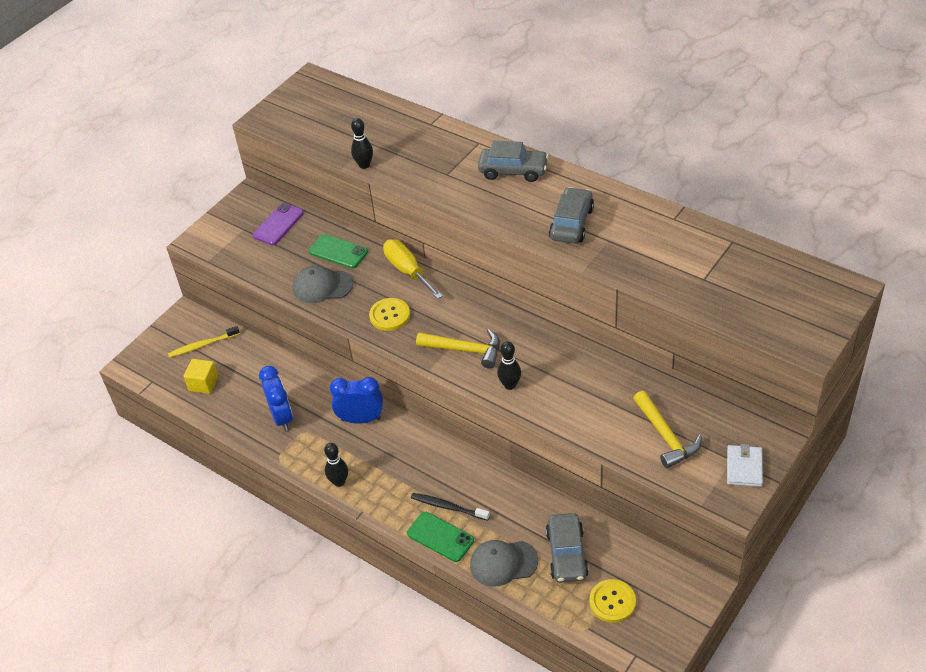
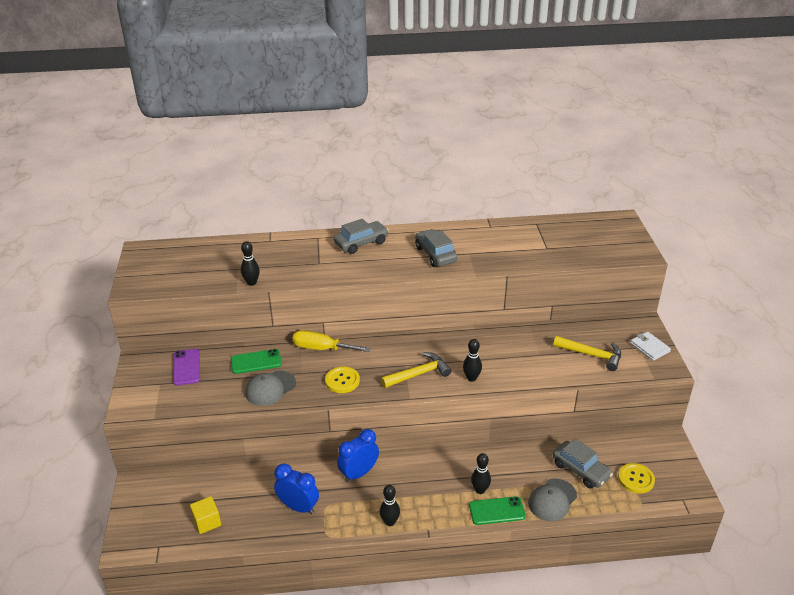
camera: 45 degrees left, 10 degrees down
(202, 345) = (175, 497): yellow toothbrush -> none
(448, 507) = (480, 490): black toothbrush -> black bowling pin

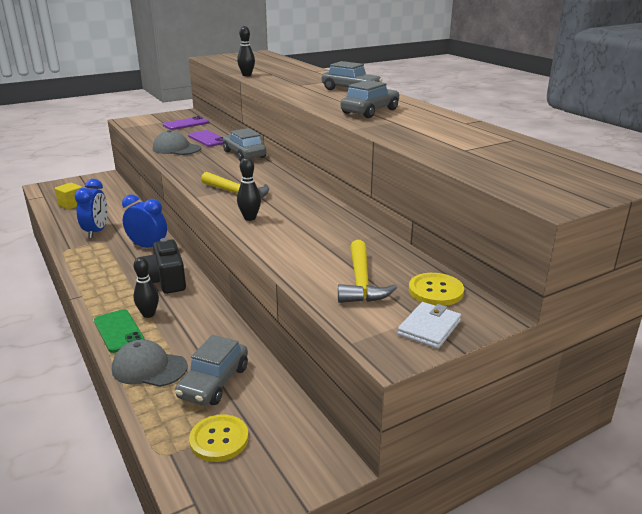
camera: 65 degrees right, 10 degrees down
(256, 362) = (208, 139): green phone -> purple phone
(322, 348) = (244, 154): yellow screwdriver -> grey car
(342, 381) = (203, 168): yellow button -> yellow button (435, 291)
(390, 522) = (87, 274): black bowling pin -> none
(430, 472) = (165, 281): none -> black camera

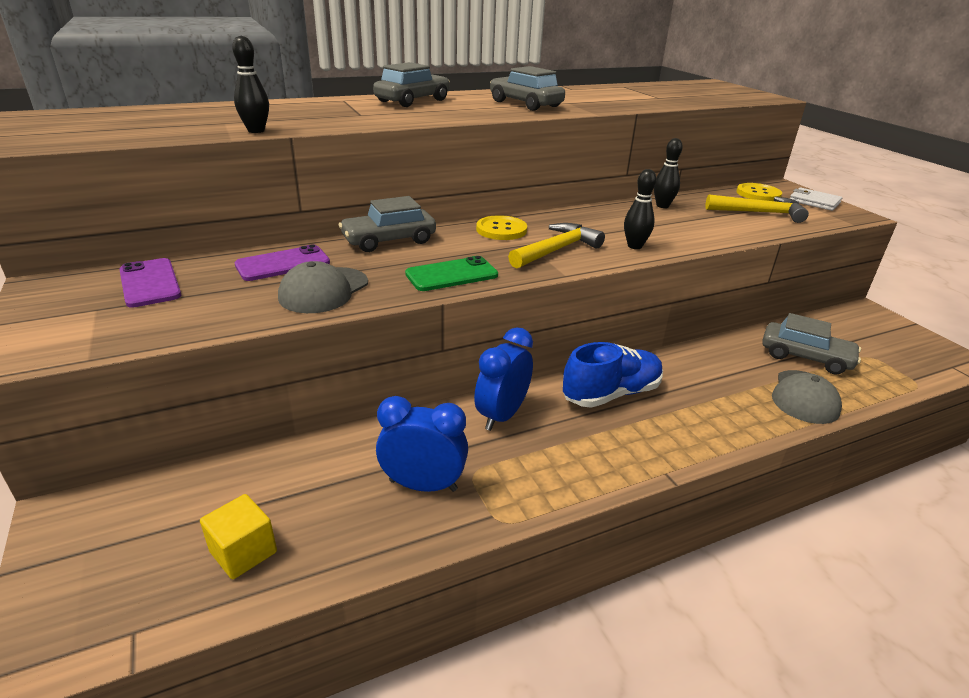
camera: 85 degrees left, 5 degrees up
(119, 331) = (745, 425): green phone -> green phone (451, 275)
(148, 314) = (699, 403): black bowling pin -> black bowling pin (662, 206)
(165, 281) = (611, 394): black camera -> blue shoe
(219, 439) = (878, 355): yellow button -> yellow button (501, 230)

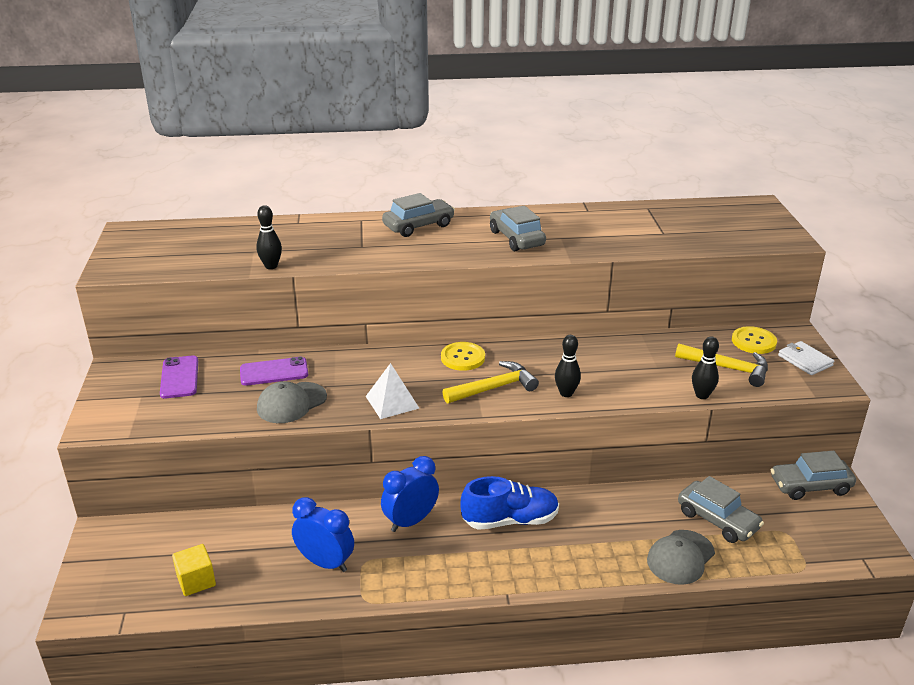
camera: 20 degrees right, 0 degrees up
(389, 240) = (364, 358): grey car -> grey car (810, 486)
(451, 275) = (392, 402): green phone -> white pyramid
(662, 206) = (636, 346): black bowling pin -> black bowling pin (702, 395)

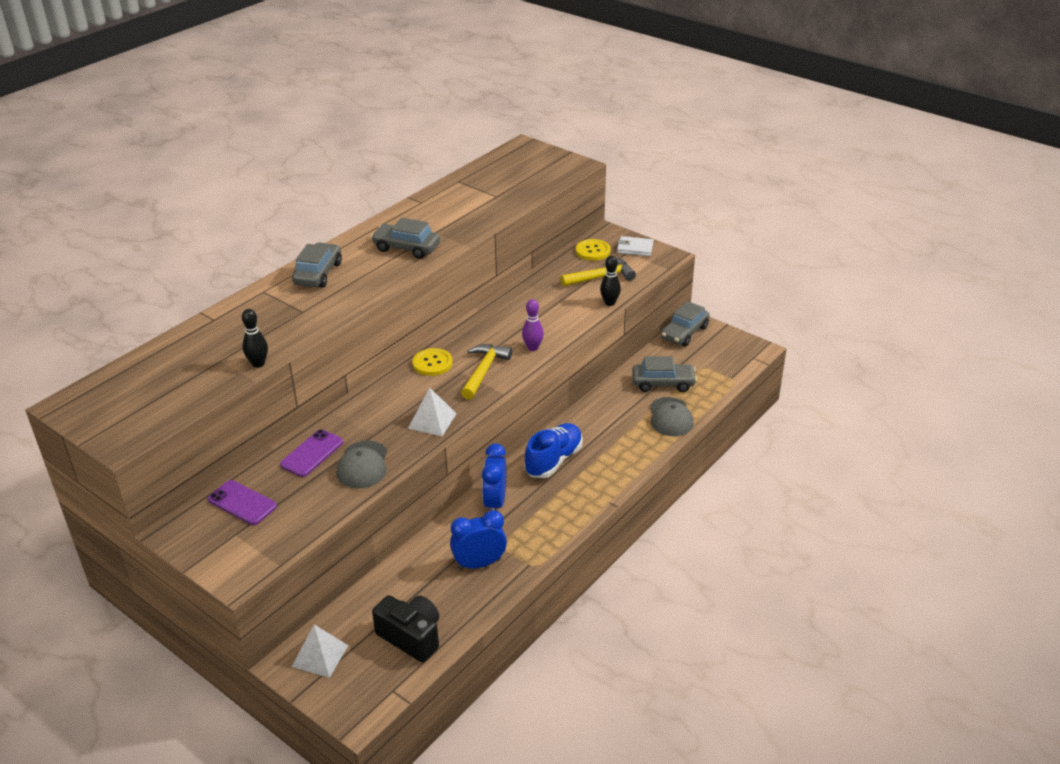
camera: 45 degrees left, 5 degrees up
(126, 543) = (320, 655): none -> white pyramid
(196, 581) = (411, 637): yellow cube -> black camera
(566, 393) = (532, 348): black bowling pin -> purple bowling pin

